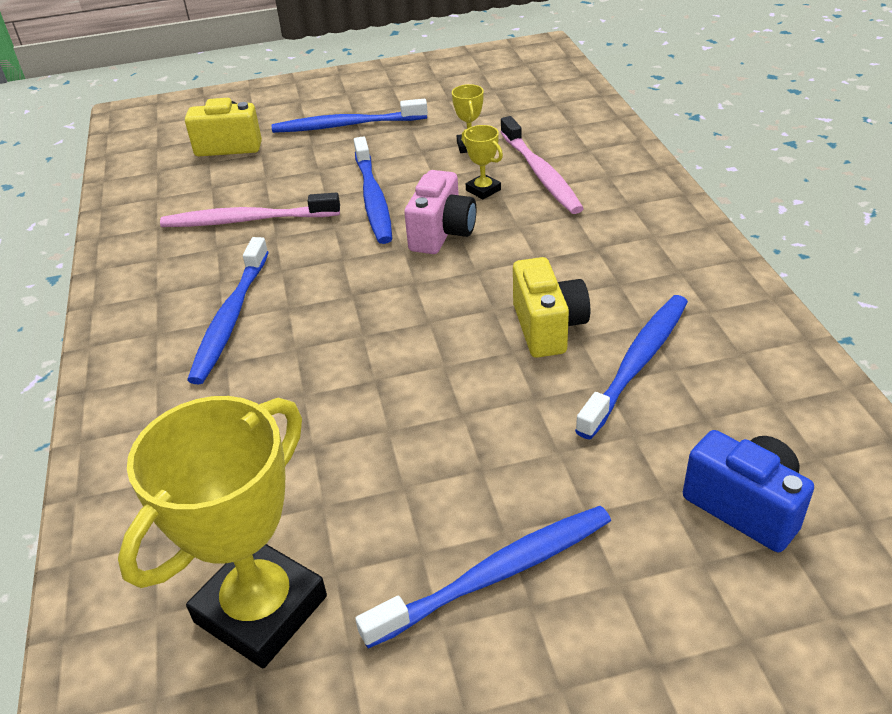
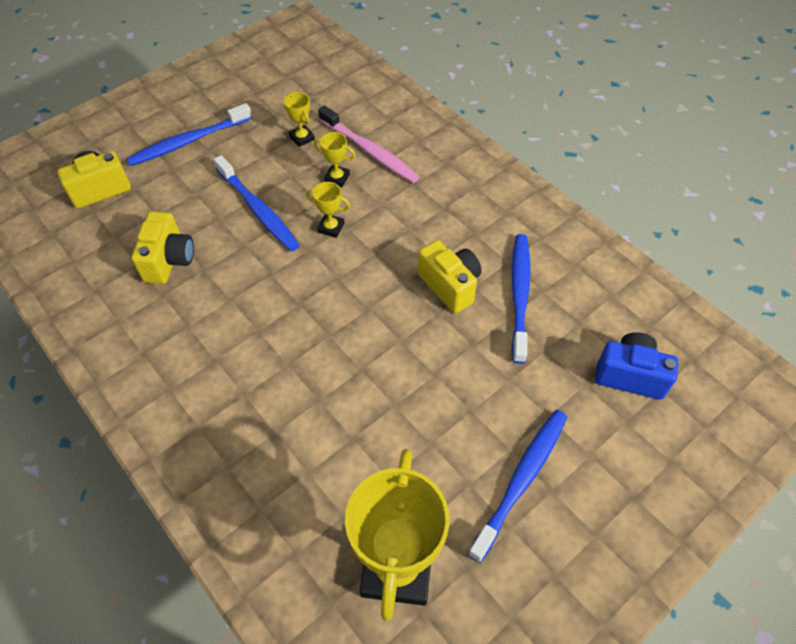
camera: 30 degrees left, 15 degrees up
(230, 318) = (220, 356): blue toothbrush -> none
(247, 220) = (169, 260): pink toothbrush -> yellow camera
(442, 234) = (331, 228): pink camera -> yellow trophy

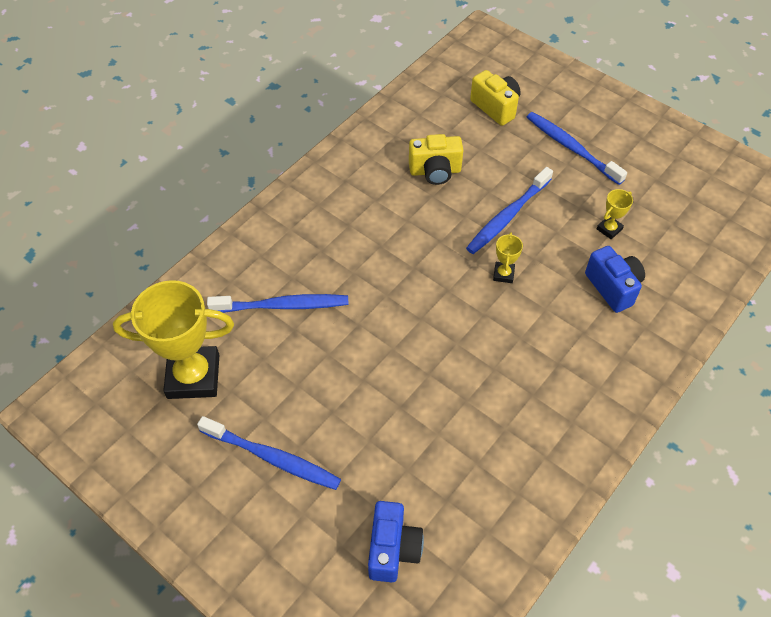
camera: 80 degrees right, 0 degrees up
(337, 178) = (566, 267): yellow trophy -> none
(369, 151) = (613, 287): pink toothbrush -> blue camera
(450, 286) = (462, 380): yellow camera -> none
(519, 294) = (466, 442): blue toothbrush -> blue toothbrush (283, 306)

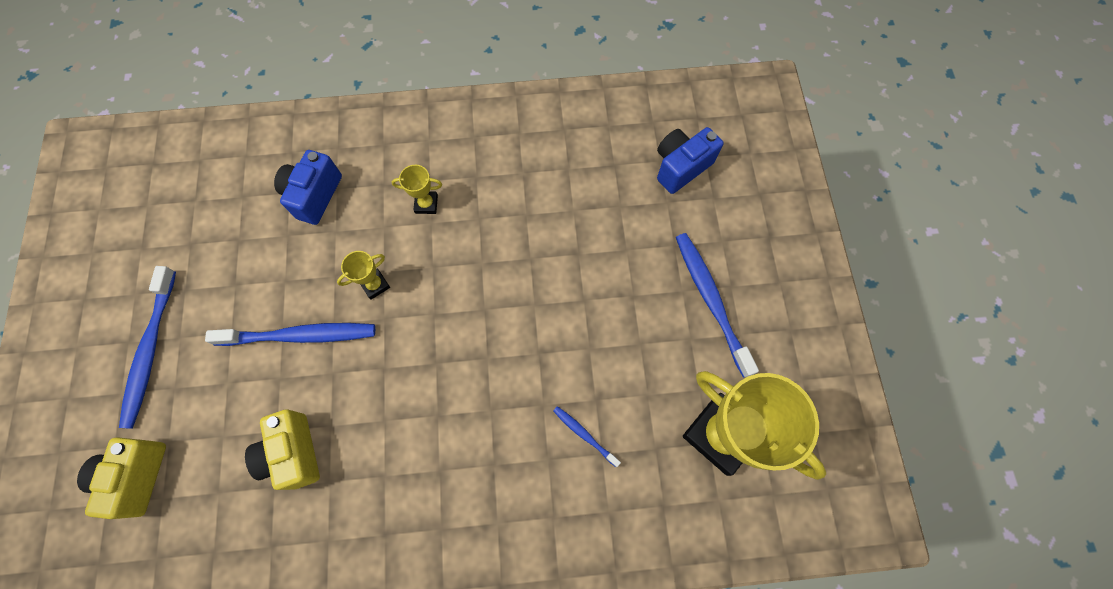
camera: 135 degrees left, 15 degrees up
(283, 306) = (584, 435): blue toothbrush -> blue toothbrush, size x0.49
(435, 171) = (293, 453): yellow camera -> yellow camera turned 150 degrees counterclockwise
(609, 229) = (244, 242): yellow trophy -> yellow trophy (426, 204)

